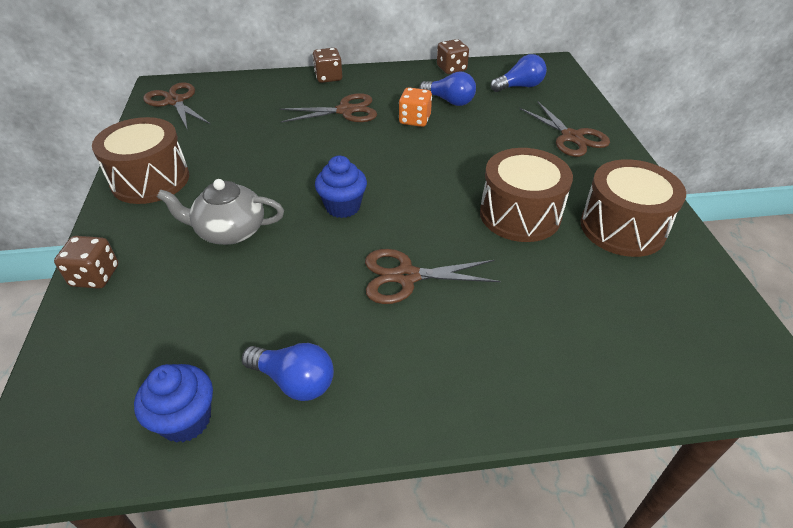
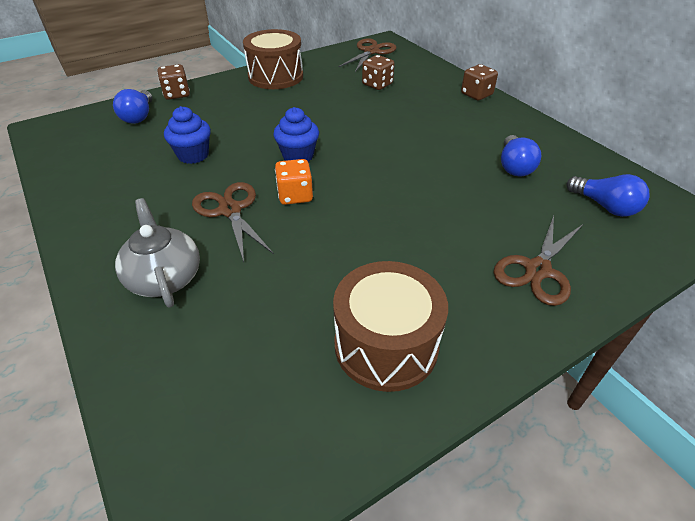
camera: 65 degrees right, 0 degrees up
(186, 420) = (72, 163): blue cupcake -> blue cupcake (193, 155)
(229, 231) = (241, 120): grey teapot -> grey teapot (164, 277)
(294, 381) = (108, 191): blue light bulb -> blue light bulb (139, 116)
(346, 111) = (433, 118): brown scissors -> none
(414, 120) = (456, 155): orange dice -> orange dice (295, 195)
(451, 69) = (581, 152): brown dice -> brown dice (377, 84)
(520, 214) = (355, 257): brown drum -> none

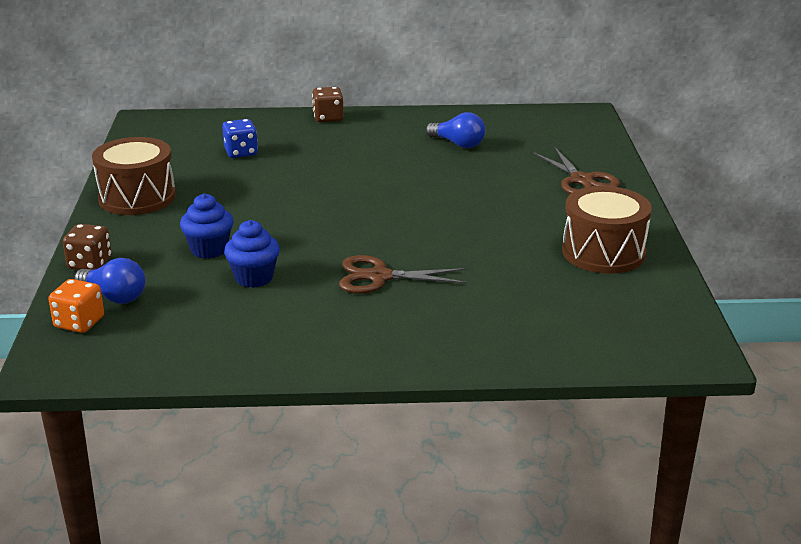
camera: 60 degrees left, 15 degrees down
(164, 277) = (445, 325): grey teapot -> none
(295, 195) = (391, 242): orange dice -> orange dice (79, 323)
(298, 156) = (327, 225): blue cupcake -> blue cupcake (209, 249)
(371, 51) = (160, 133): brown scissors -> none
(377, 84) = (241, 152): brown dice -> blue dice
(605, 206) = (541, 134): blue light bulb -> none

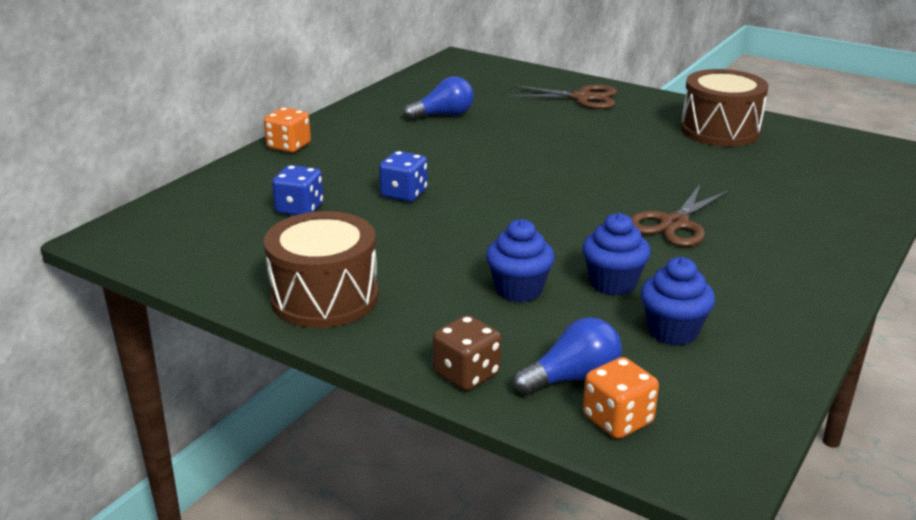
camera: 55 degrees left, 0 degrees up
(207, 315) = (672, 331): none -> blue cupcake
(303, 174) = (404, 194): none -> blue dice
(328, 118) = (289, 146): brown dice -> orange dice

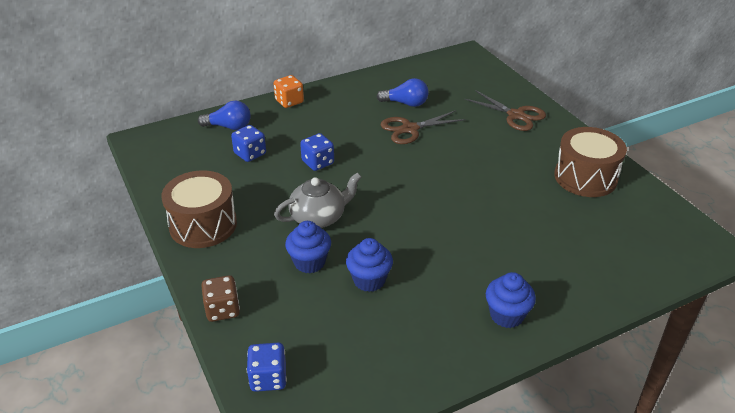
camera: 30 degrees right, 10 degrees up
(473, 244) = (319, 217): none -> grey teapot
(572, 378) = (274, 338): blue light bulb -> blue light bulb (229, 127)
(617, 420) = (268, 378): orange dice -> blue dice
(672, 331) = (366, 331): blue cupcake -> blue cupcake (506, 315)
(674, 224) = (459, 248): brown scissors -> brown scissors (409, 129)

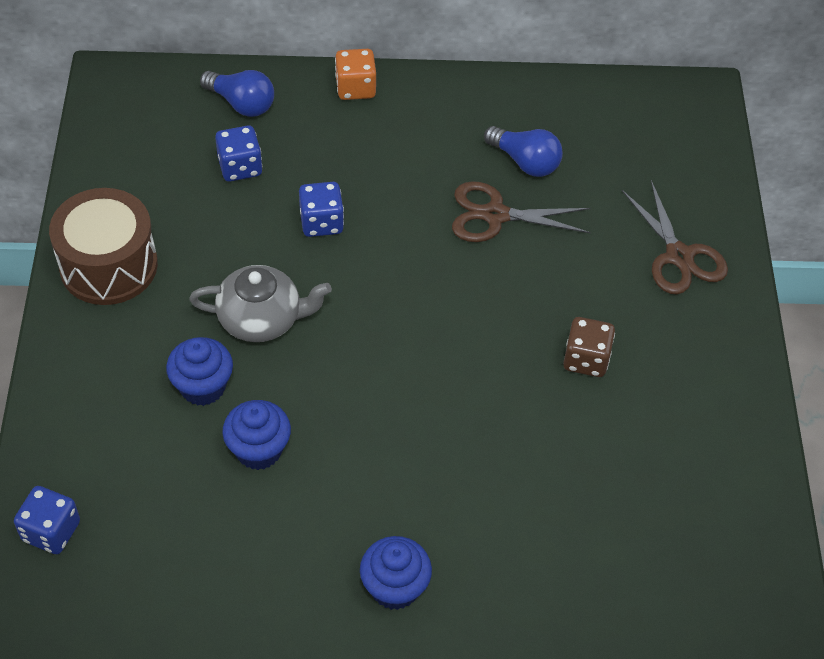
camera: 25 degrees right, 15 degrees up
(222, 310) = (57, 409): brown dice -> brown dice (586, 359)
(585, 177) = (690, 419): brown drum -> none

